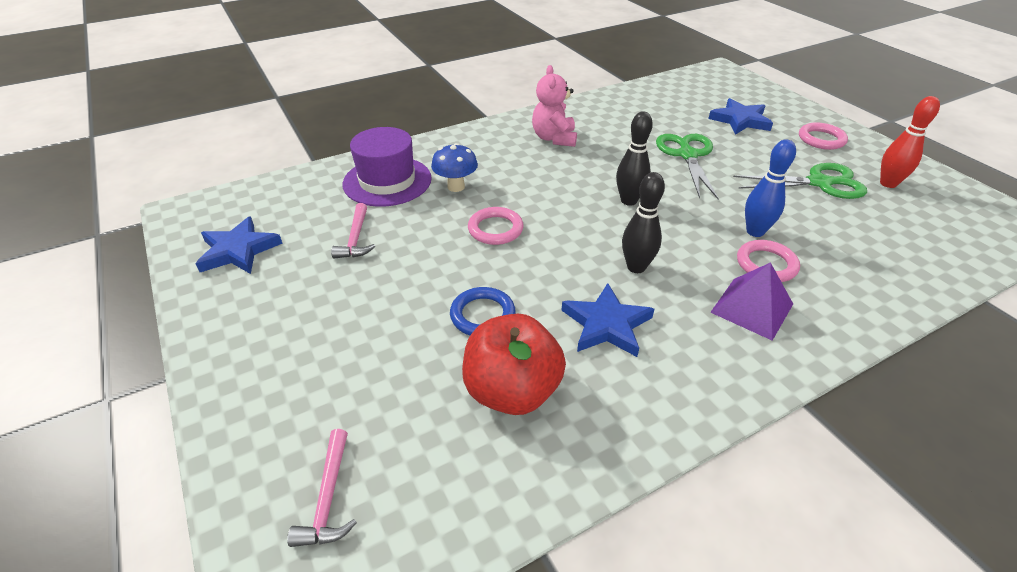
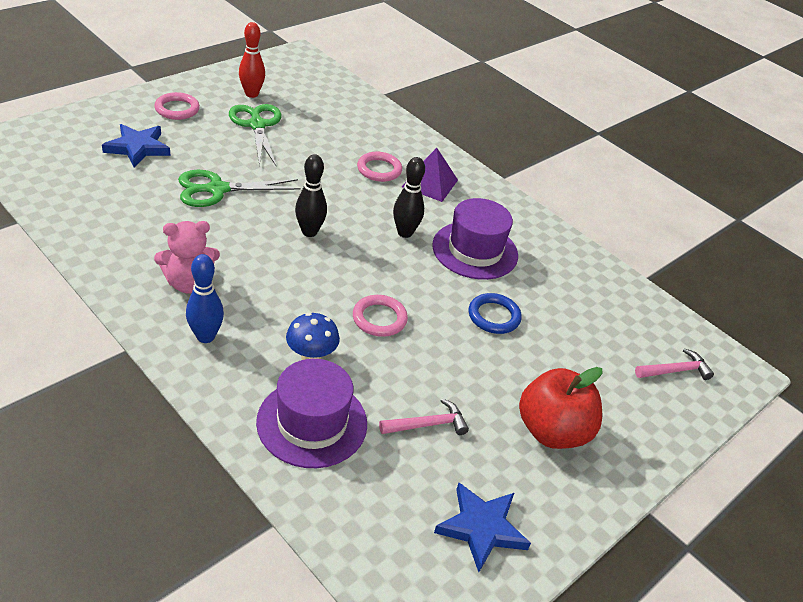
camera: 110 degrees left, 0 degrees up
(512, 391) = (556, 295): red apple -> red apple (552, 431)
(606, 324) = (475, 250): blue star -> purple hat
(755, 231) = (338, 168): blue bowling pin -> blue bowling pin (205, 336)

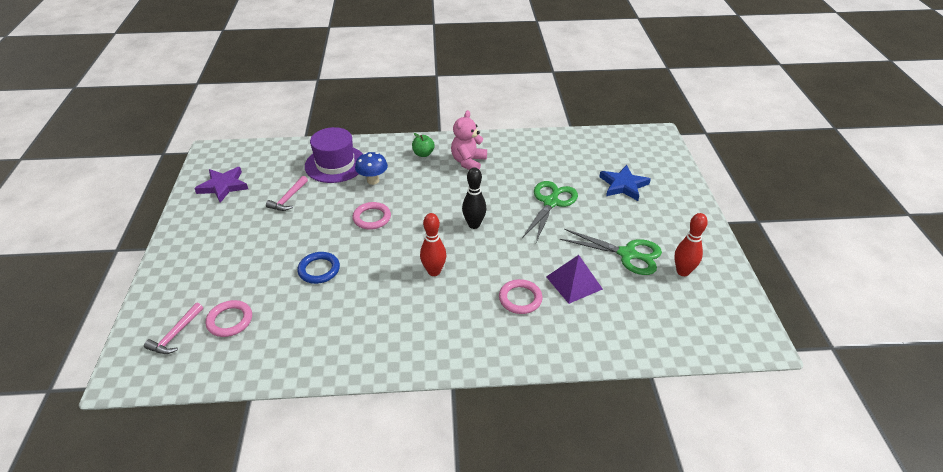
camera: 135 degrees right, 0 degrees up
(177, 109) = (672, 220): pink ring -> pink ring (230, 320)
(205, 336) = (423, 154): blue bowling pin -> green apple
(405, 233) = (434, 271): black bowling pin -> red bowling pin
(430, 183) = (479, 322): purple pyramid -> purple pyramid (574, 283)
(475, 250) = (382, 300): purple hat -> none
(481, 528) = (223, 186): blue star -> purple star
(552, 431) = (226, 241): red apple -> none

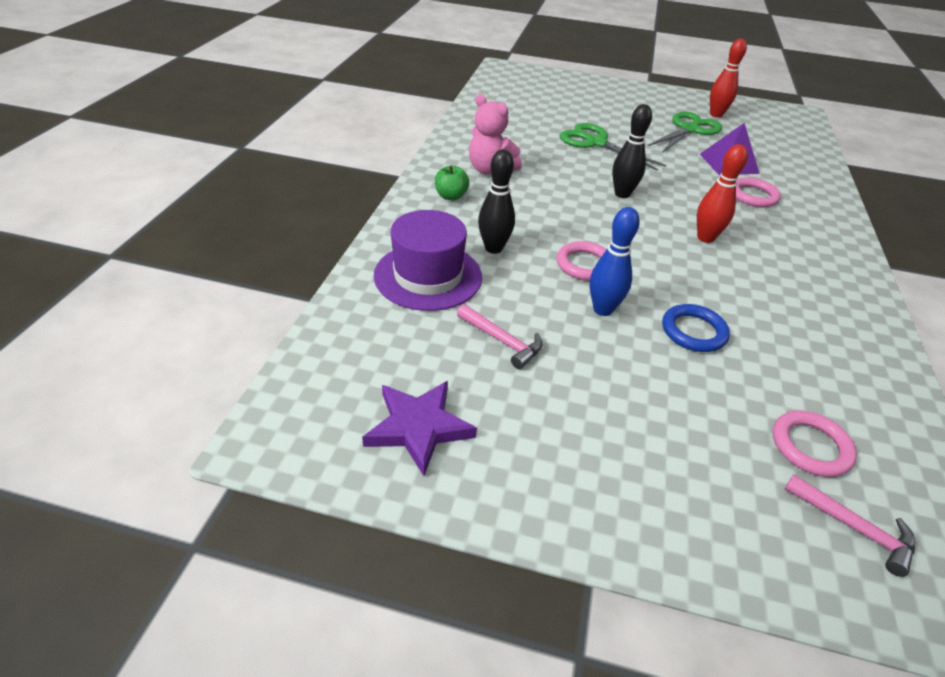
camera: 75 degrees left, 0 degrees up
(328, 230) = (602, 309): none -> blue bowling pin
(373, 180) = (493, 248): blue mushroom -> black bowling pin
(623, 185) = (580, 103): blue star -> none

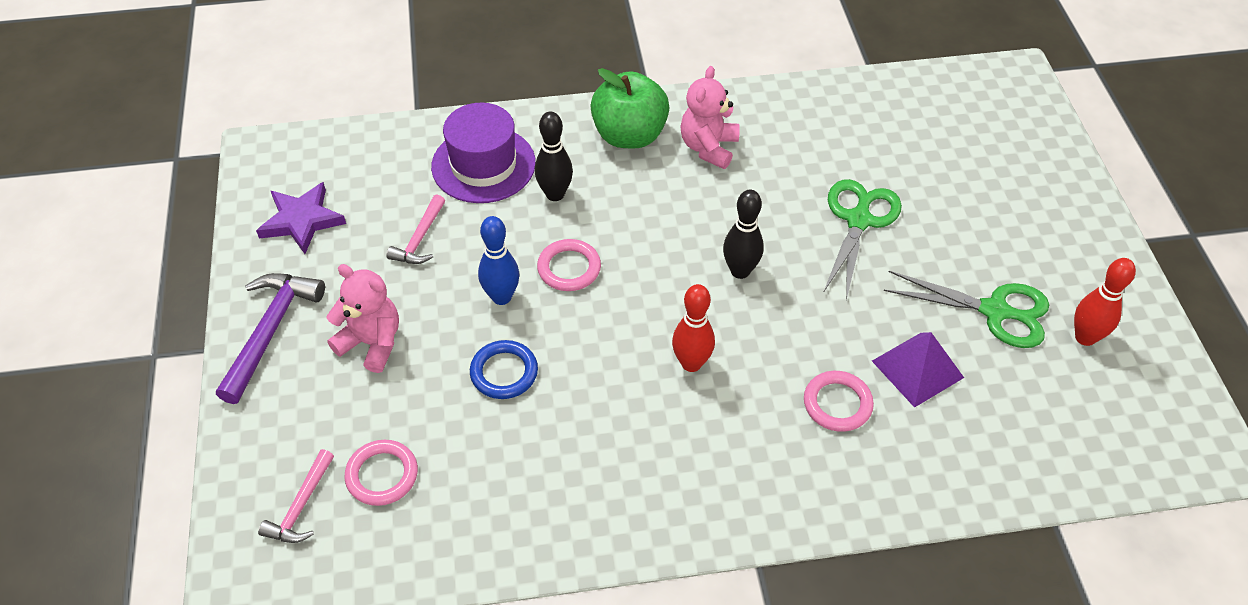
camera: 70 degrees right, 10 degrees up
(451, 196) = (629, 135): green apple -> green apple, size x2.00
(586, 499) = (270, 331): none -> purple hammer
(632, 412) = (372, 343): none -> pink teddy bear

